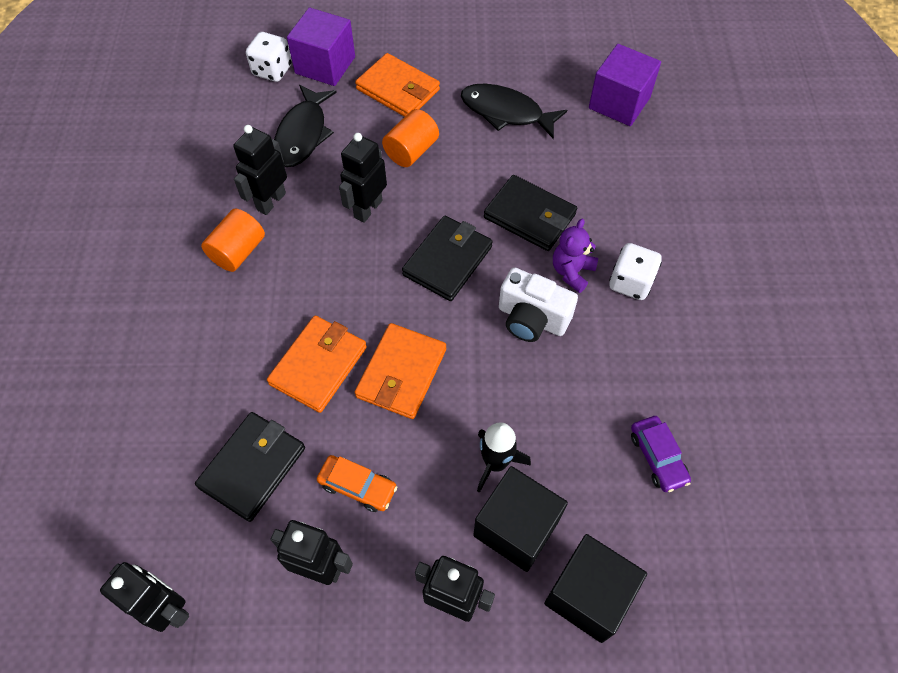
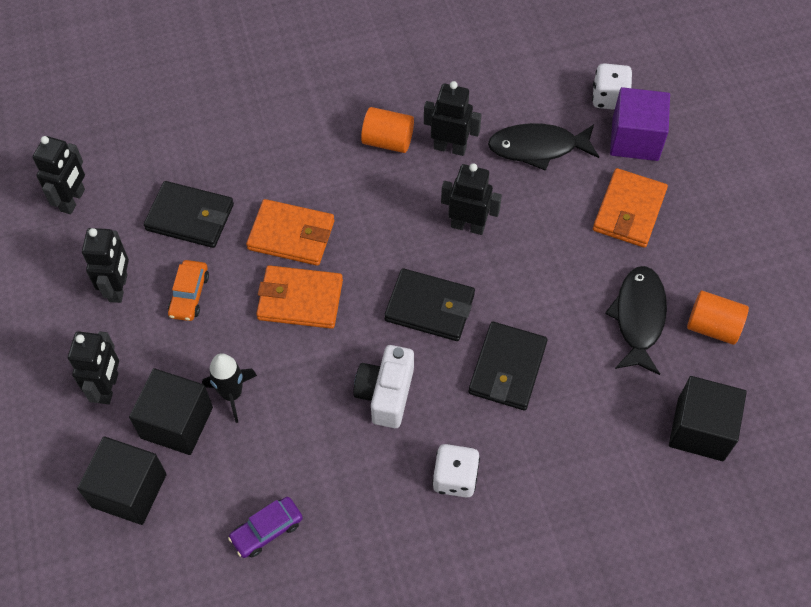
camera: 75 degrees right, 0 degrees up
(411, 151) = (552, 243): orange cylinder -> orange cylinder (712, 326)
(572, 272) = (451, 420): purple teddy bear -> none
(619, 103) = (700, 429): purple cube -> black cube

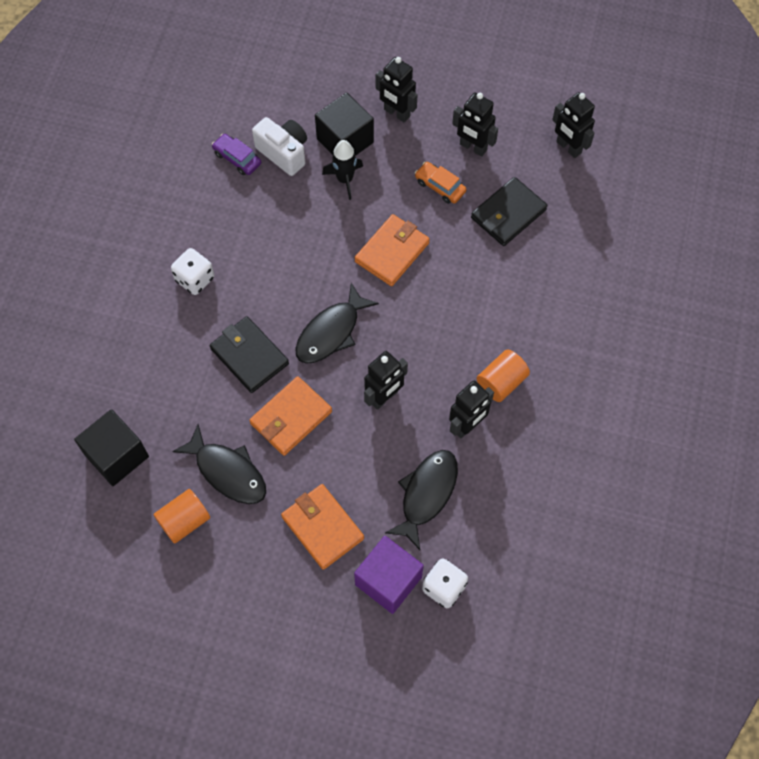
camera: 120 degrees right, 5 degrees up
(129, 490) = (315, 98): black cube -> none
(267, 530) = (237, 158): purple car -> purple car turned 45 degrees counterclockwise
(291, 235) = (451, 272): orange wallet -> orange wallet (291, 417)
(386, 394) = (282, 269): white camera -> white camera (284, 153)
(429, 307) = (331, 332): black wallet -> black fish

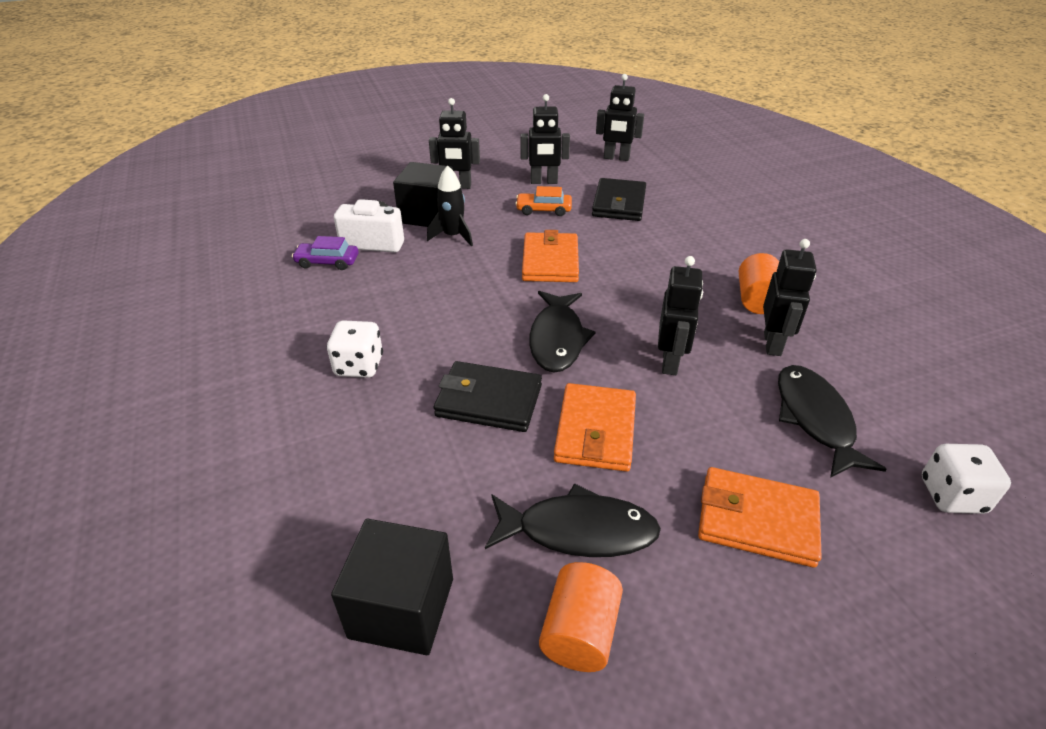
camera: 35 degrees left, 25 degrees down
(388, 580) = (894, 529): purple cube -> none

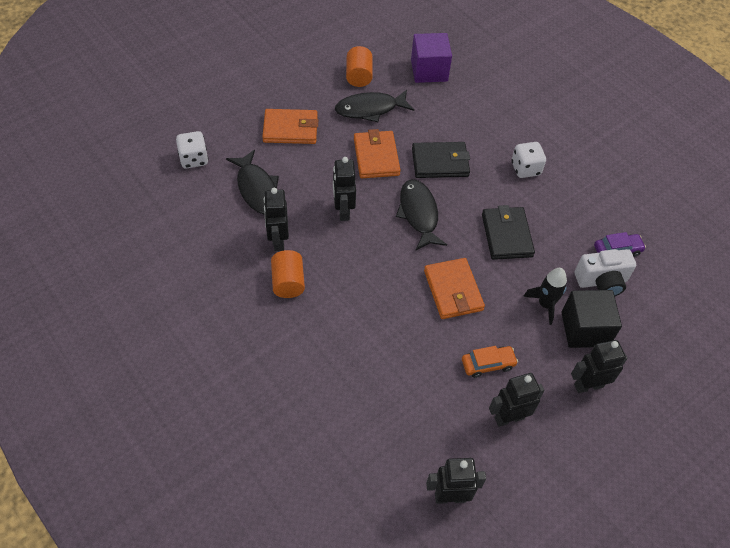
camera: 160 degrees right, 15 degrees up
(402, 608) = (429, 70): black cube -> purple cube
(619, 203) = (421, 394): black wallet -> black wallet (506, 235)

